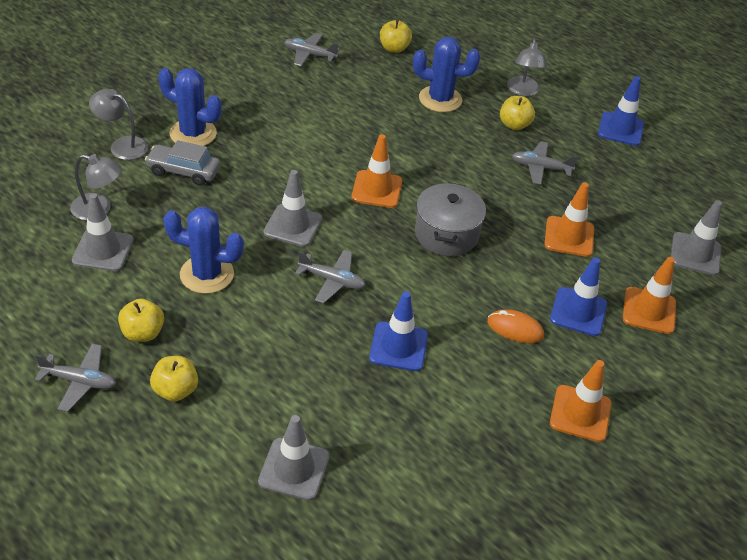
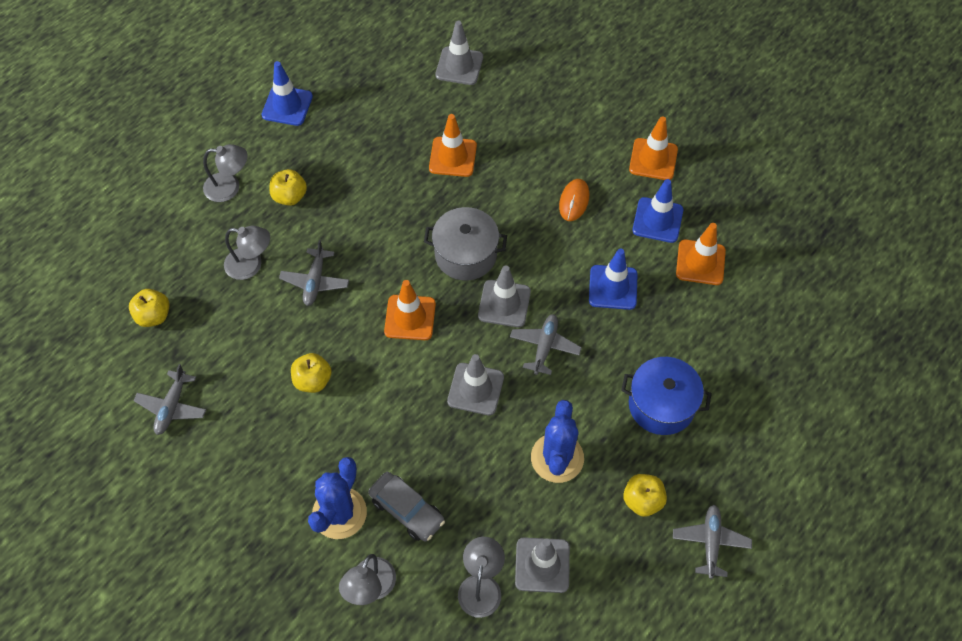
camera: 90 degrees left, 15 degrees up
(175, 390) = (700, 458): yellow apple -> yellow apple (313, 380)
(183, 171) = (407, 510): grey car -> grey car turned 60 degrees counterclockwise
(246, 366) = (661, 405): none -> blue pot
(294, 469) = (755, 354): grey traffic cone -> grey traffic cone (504, 303)
(440, 99) = (251, 265): blue cactus -> grey lamp
(540, 168) = (357, 176): grey plane -> grey plane (315, 281)
(578, 312) = (545, 155): blue traffic cone -> blue traffic cone (657, 220)
(649, 311) = (534, 105): orange traffic cone -> orange traffic cone (700, 262)

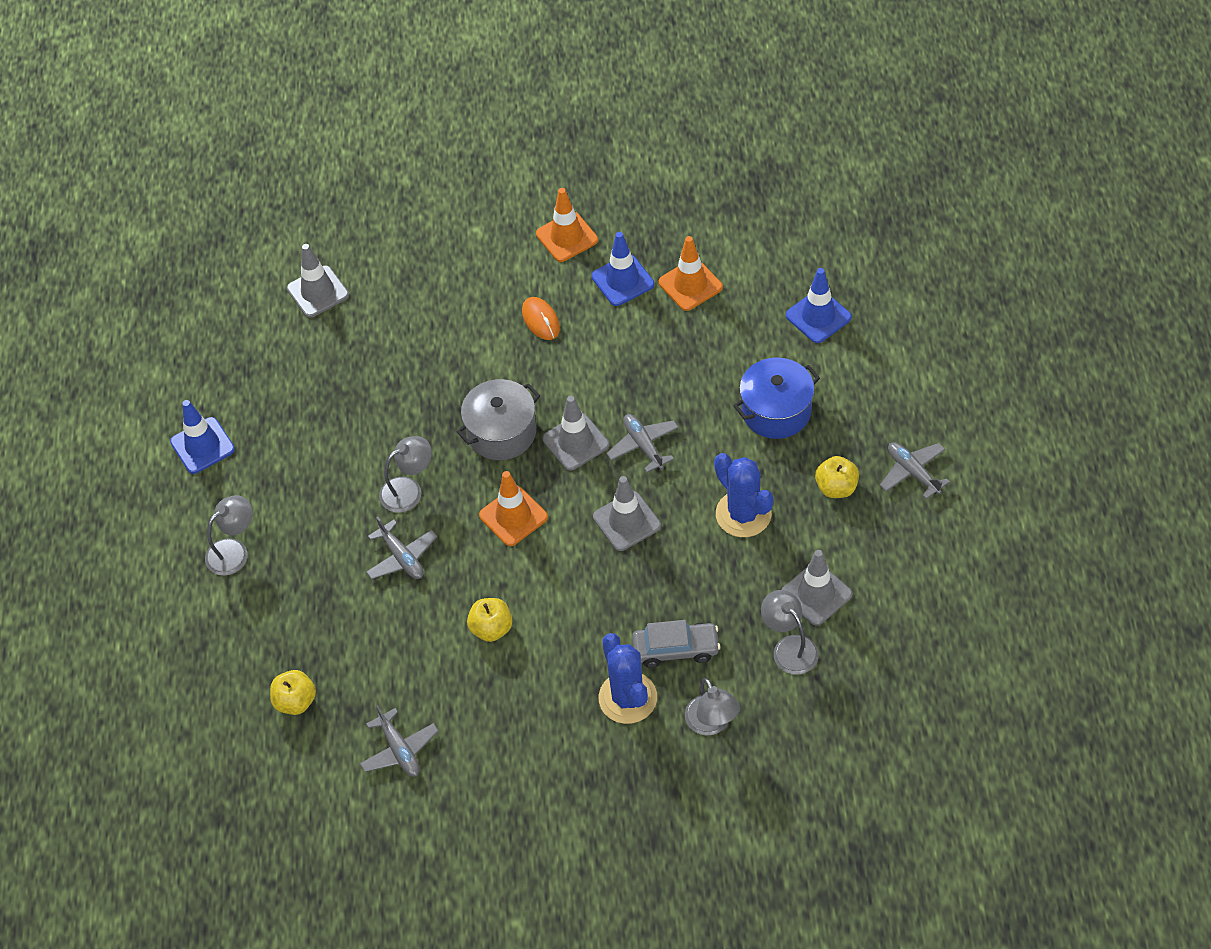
camera: 40 degrees left, 5 degrees down
(251, 265) = (331, 592): grey lamp -> grey lamp (408, 490)
(290, 196) = (297, 513): yellow apple -> none
(453, 157) = (400, 368): orange traffic cone -> none
(613, 287) = (645, 359): blue traffic cone -> blue traffic cone (818, 316)

